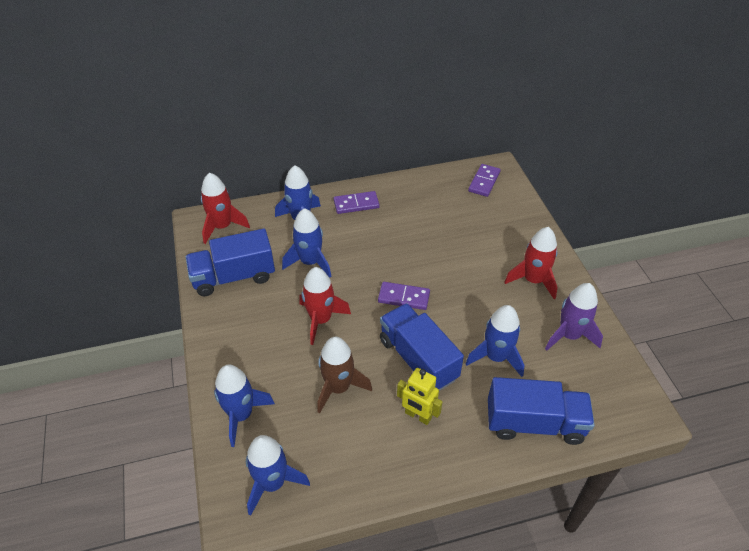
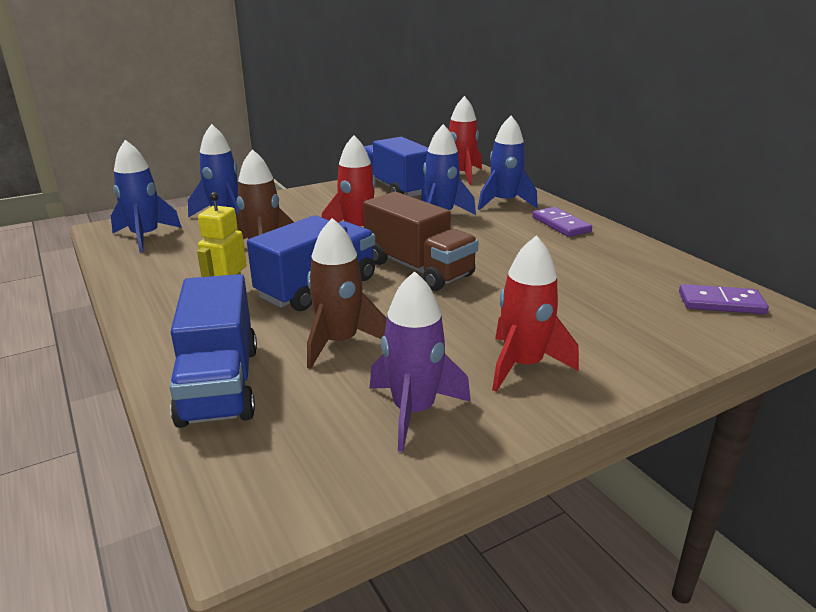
camera: 75 degrees right, 20 degrees down
(404, 297) = (418, 268): purple domino -> brown truck
(496, 357) = (339, 342): blue rocket -> brown rocket

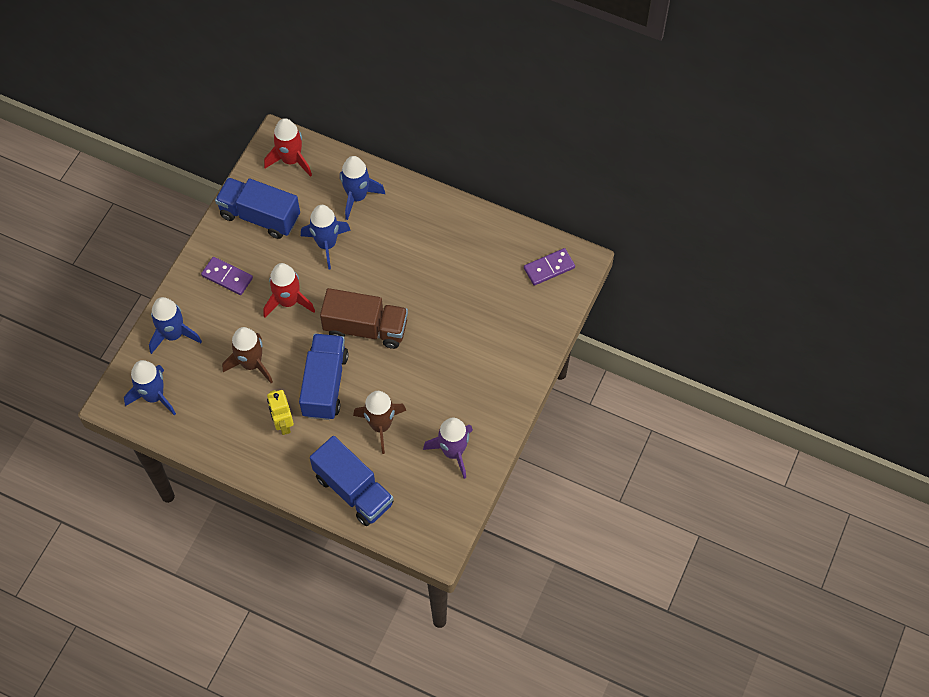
camera: 35 degrees left, 35 degrees up
(523, 365) = (479, 389): red rocket -> none
(560, 225) = (416, 213): purple domino -> purple domino (227, 277)

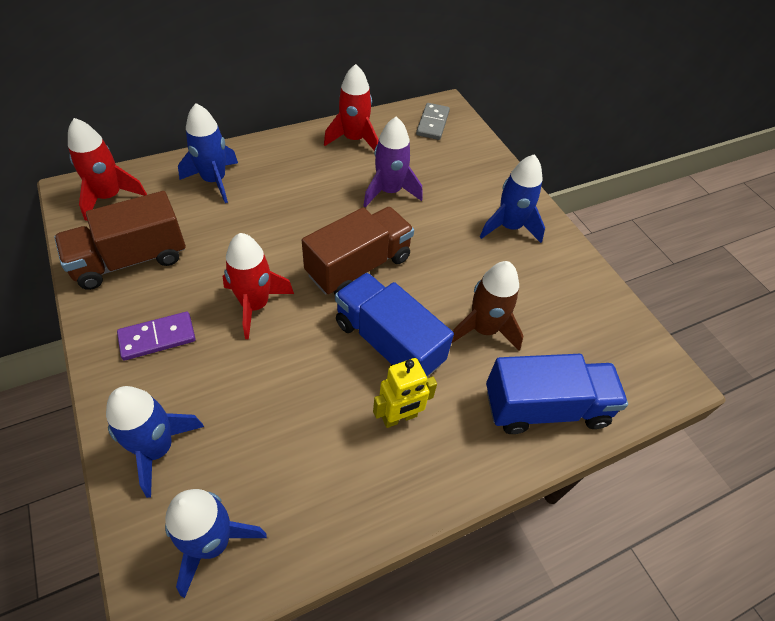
camera: 55 degrees left, 10 degrees down
(251, 364) = (290, 393): brown rocket -> none
(260, 216) = (130, 260): blue truck -> brown truck
(283, 424) = (399, 417): yellow robot -> yellow robot turned 45 degrees counterclockwise
(326, 244) = (232, 233): blue rocket -> blue rocket (509, 227)
(453, 452) = (564, 293): purple rocket -> purple rocket (389, 191)
(477, 236) = (354, 140): none -> red rocket
(549, 268) = (432, 123): purple domino -> grey domino

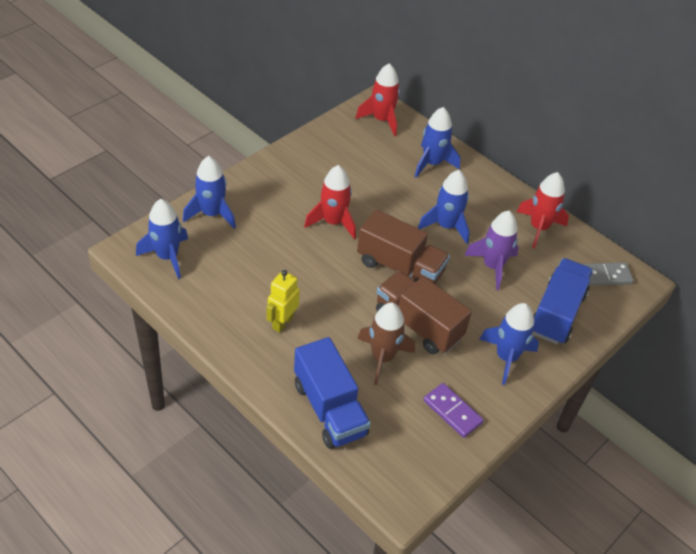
camera: 70 degrees right, 5 degrees down
(130, 260) = (335, 151): brown truck -> brown truck (418, 325)
(157, 338) = (284, 186): purple domino -> purple domino (452, 412)
(316, 205) = (446, 226): none -> blue rocket
(388, 343) = (339, 302): blue truck -> blue truck (557, 313)
(399, 417) = (282, 322): yellow robot -> yellow robot turned 75 degrees clockwise

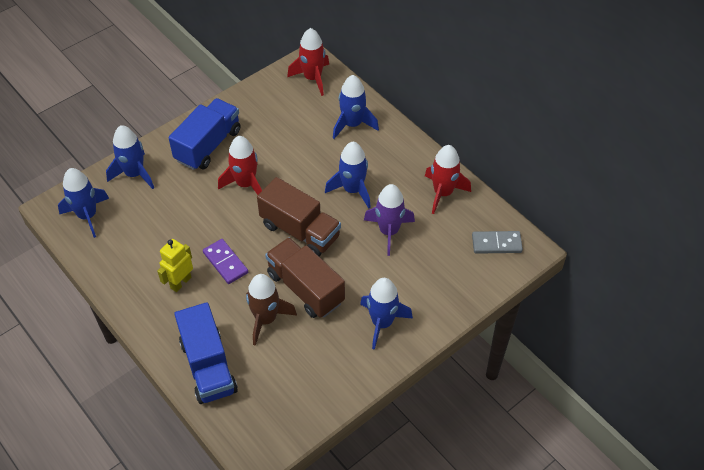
camera: 10 degrees right, 5 degrees up
(452, 412) = (320, 373): purple domino -> purple domino (225, 263)
(557, 313) = (440, 280): blue truck -> blue truck (208, 145)

